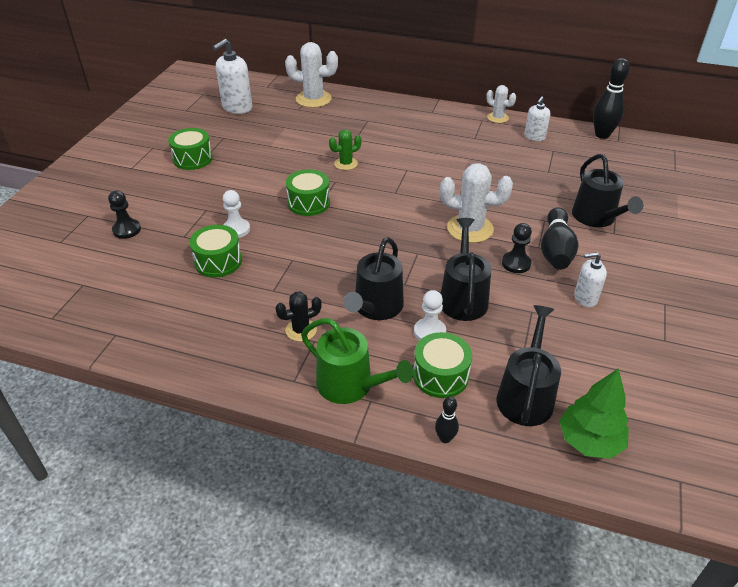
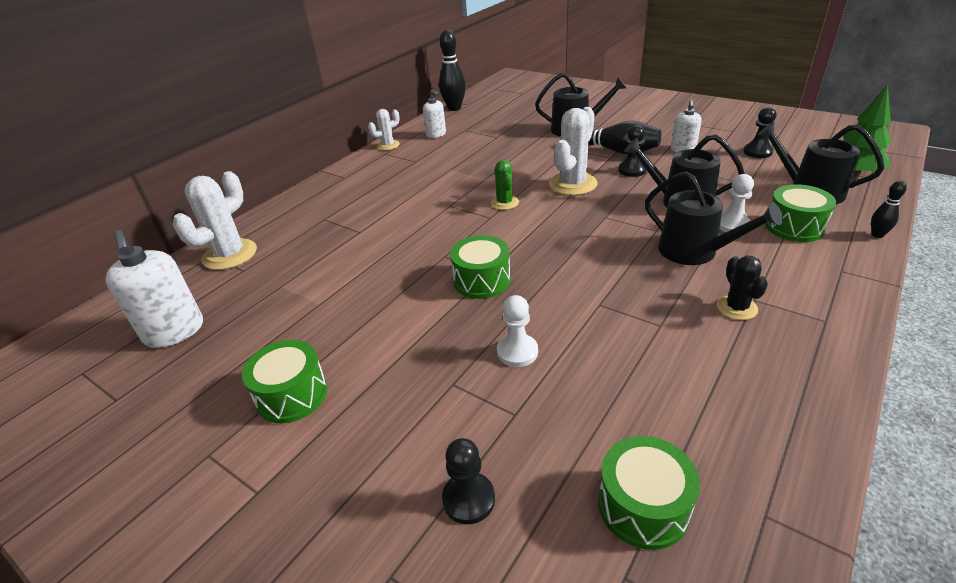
camera: 70 degrees left, 5 degrees down
(218, 261) = (589, 375): green drum -> green drum (643, 506)
(346, 164) = (410, 244): green cactus -> green cactus (504, 203)
(350, 385) = (822, 280): green watering can -> none
(610, 359) = (757, 152): none -> black pawn

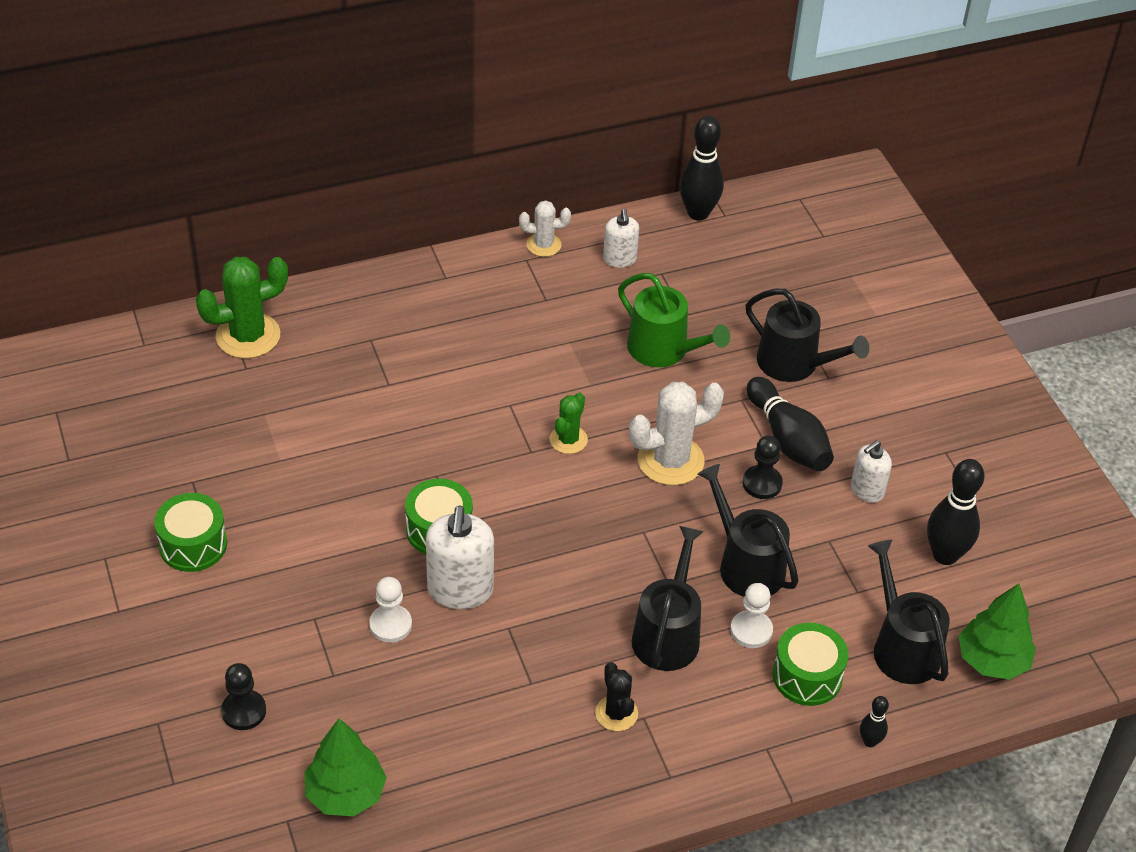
camera: 30 degrees right, 10 degrees up
(174, 332) = (146, 412): white soap dispenser -> white soap dispenser (460, 590)
(230, 255) = (248, 336): white cactus -> green cactus
(505, 151) = (663, 350): none -> green watering can
(643, 506) = (345, 794): green drum -> green tree
(694, 251) = (667, 634): black watering can -> black watering can turned 150 degrees counterclockwise
(736, 308) = (616, 713): black cactus -> black cactus turned 45 degrees counterclockwise
(757, 152) = (945, 555): black pawn -> black bowling pin

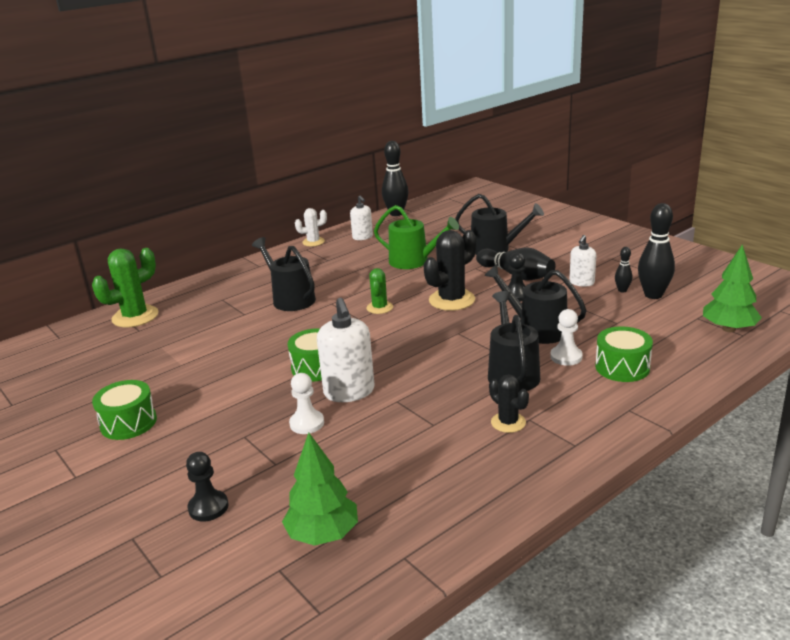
camera: 15 degrees left, 20 degrees down
(670, 460) = (452, 300): white cactus -> black cactus
(870, 741) = (694, 386): black bowling pin -> black bowling pin (622, 290)
(902, 647) = (669, 338): black watering can -> black watering can (290, 299)

